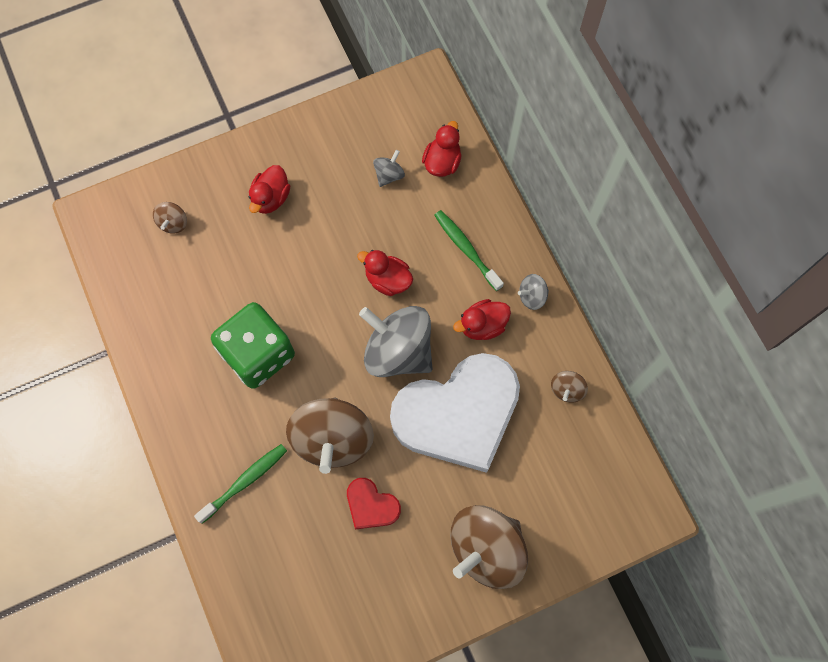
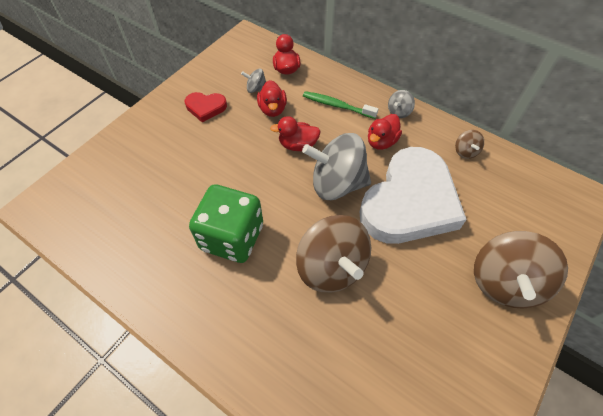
camera: 30 degrees left, 15 degrees down
(173, 223) = (110, 182): brown spinning top -> none
(244, 482) = (281, 342): green toothbrush -> none
(271, 198) = (180, 135): red duck -> red duck (272, 109)
(371, 505) = (397, 300): red heart -> red heart (206, 107)
(389, 175) = (256, 89): grey spinning top -> grey spinning top turned 90 degrees counterclockwise

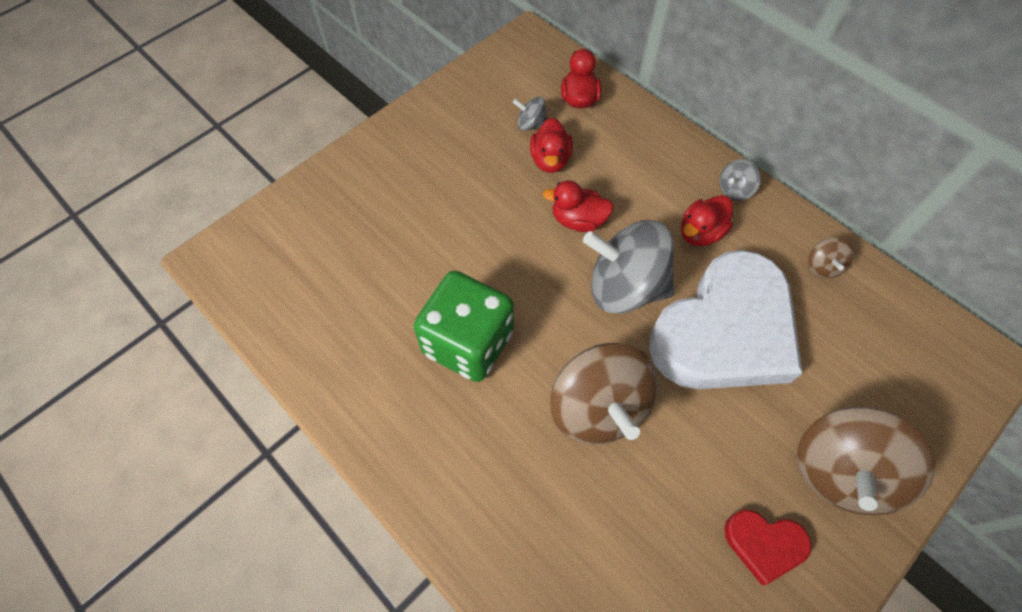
camera: 10 degrees right, 5 degrees up
(206, 107) = (456, 144): red heart -> red heart (764, 544)
(337, 106) = (644, 167): green toothbrush -> none

